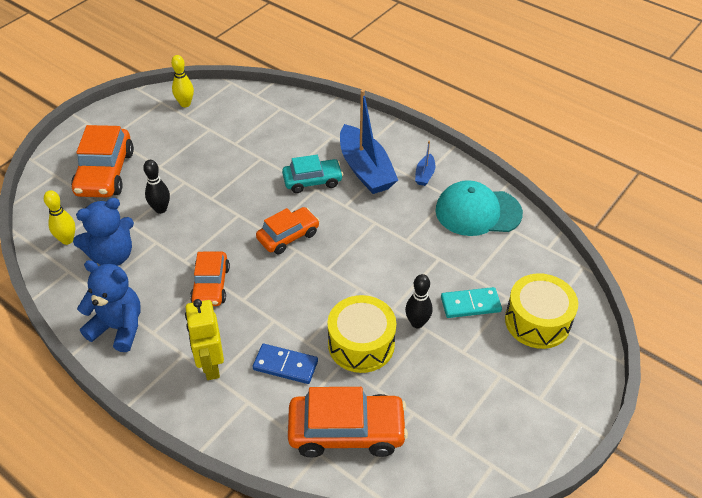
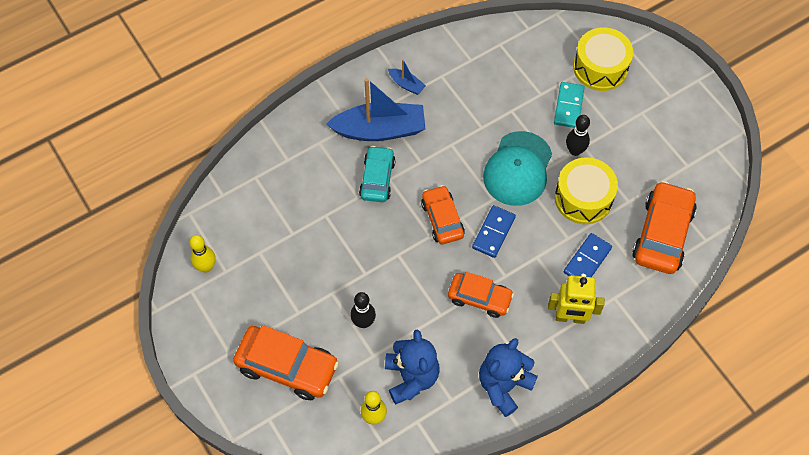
camera: 70 degrees left, 15 degrees up
(288, 278) = (493, 232): none -> blue domino
(477, 212) = (469, 61): turquoise cap -> turquoise cap (518, 169)

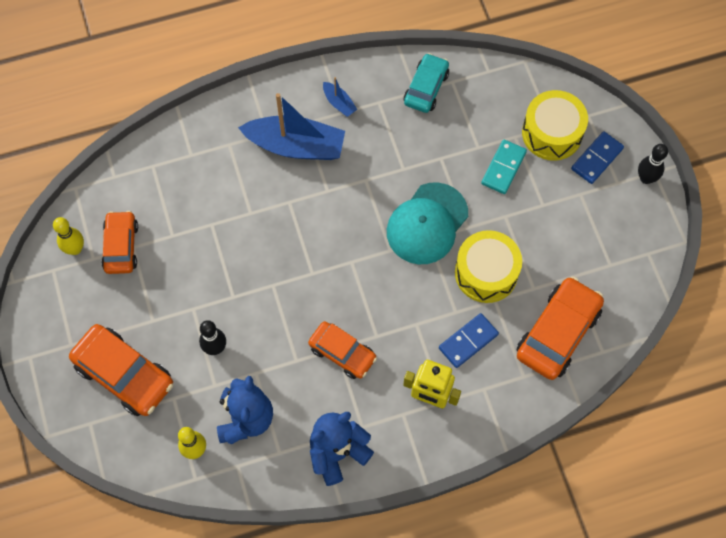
camera: 15 degrees right, 5 degrees up
(377, 179) = (276, 198): turquoise car -> turquoise car (426, 88)
(442, 219) = (330, 259): orange car -> orange car (121, 246)
(493, 232) = (379, 286): blue domino -> blue domino (597, 159)
(575, 151) = (494, 219): black bowling pin -> black bowling pin (646, 178)

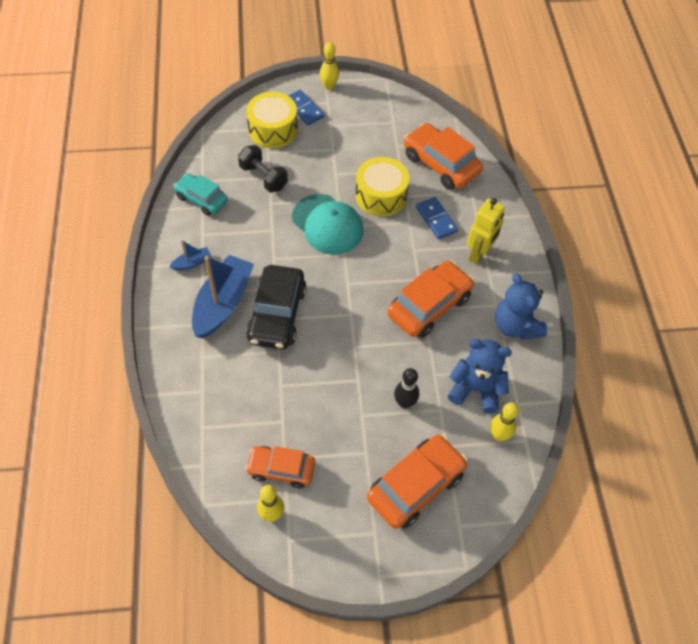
camera: 80 degrees left, 10 degrees down
(294, 200) = (277, 314): none -> black car
(342, 353) = (429, 306): orange car -> orange car, size x1.55
(476, 141) = (263, 177): none -> black dumbbell
(503, 168) = (293, 165): turquoise domino -> none
(646, 178) = (329, 86): black bowling pin -> yellow bowling pin

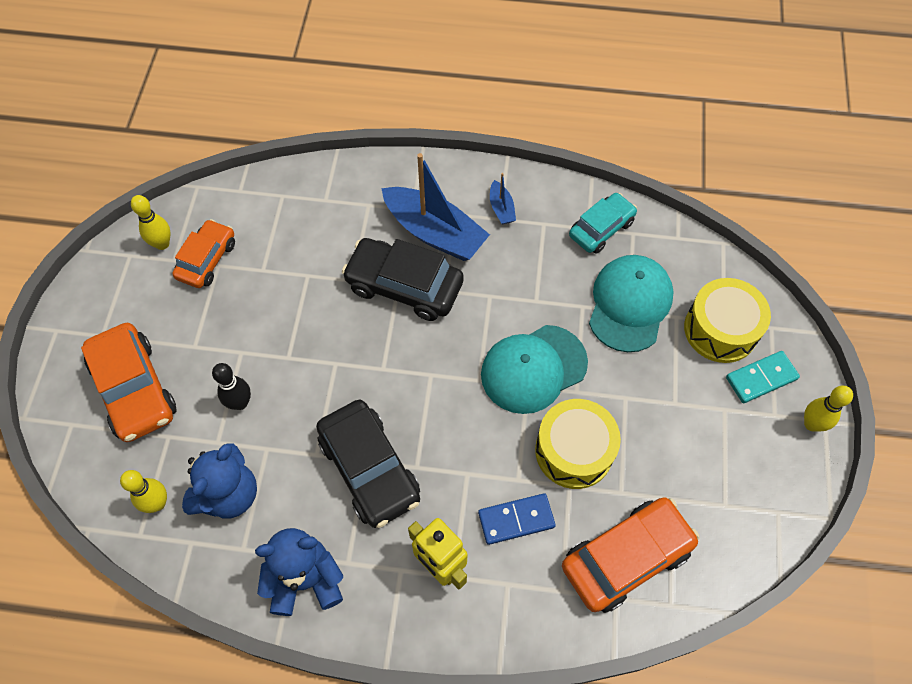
camera: 105 degrees right, 5 degrees up
(263, 177) = (629, 304): black dumbbell -> turquoise cap
(304, 109) = (761, 378): blue domino -> turquoise domino
(429, 306) = (369, 469): orange car -> black car

